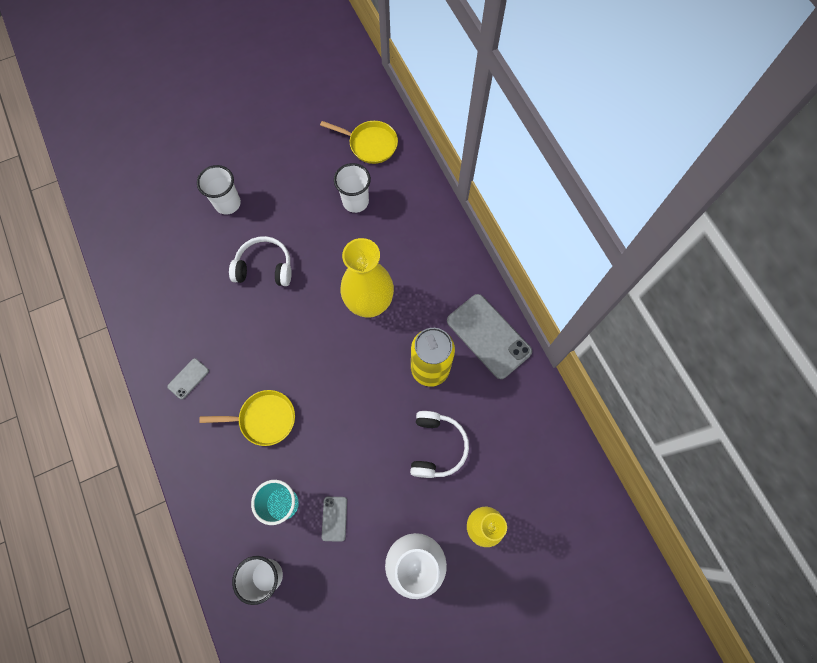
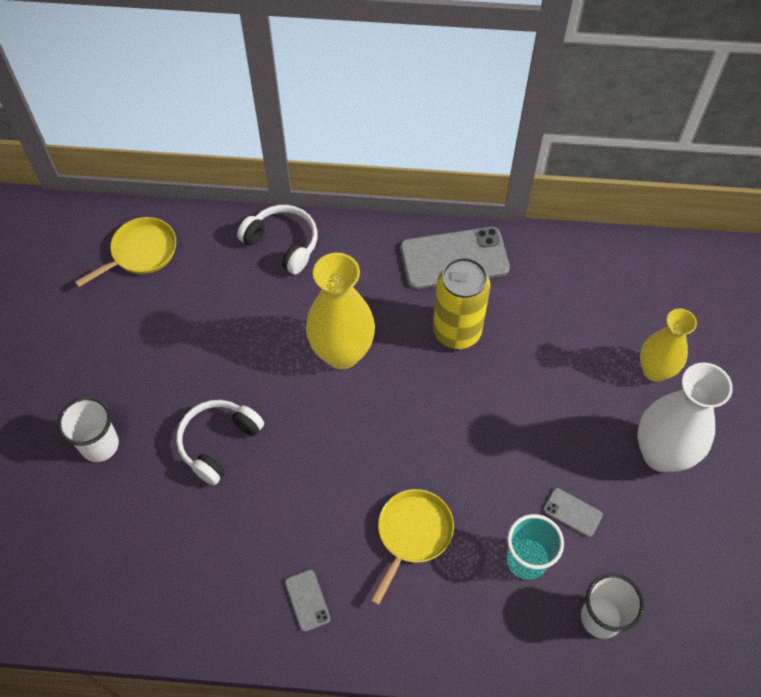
camera: 60 degrees left, 10 degrees down
(355, 201) = (204, 304): white cup -> none
(437, 447) = (547, 369): white headphones -> white headphones (283, 243)

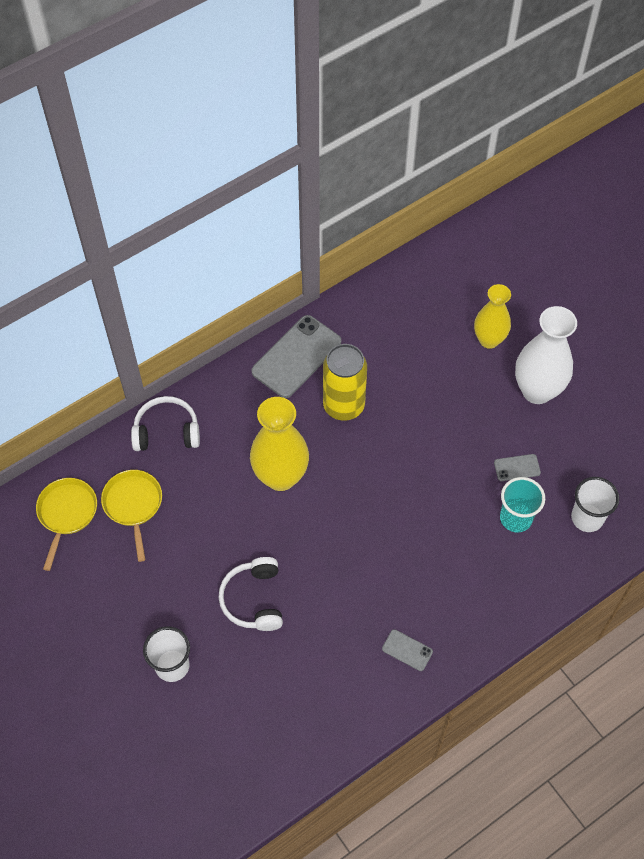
camera: 40 degrees left, 0 degrees up
(412, 534) = (434, 557): yellow pan -> yellow pan (133, 505)

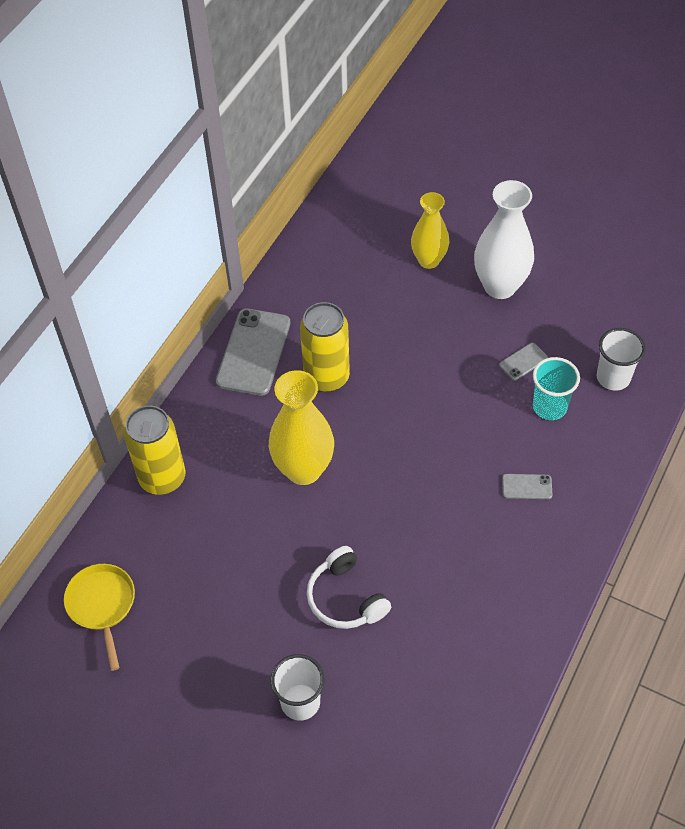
camera: 25 degrees left, 5 degrees down
(133, 505) = (169, 565): yellow pan -> none
(167, 431) = (162, 478): white headphones -> yellow can
(407, 650) = (522, 574): grey phone -> grey phone (527, 487)

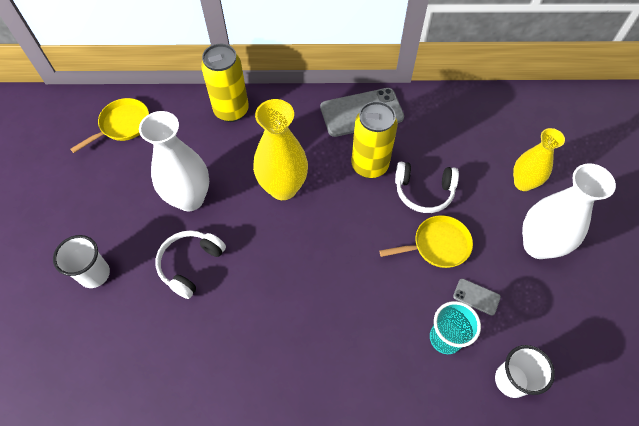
camera: 60 degrees right, 5 degrees up
(259, 568) = (190, 198): none -> white vase
(388, 346) = (424, 191): none -> white headphones
(453, 365) = (437, 245): none -> yellow pan
(527, 487) = (356, 354): grey phone -> none

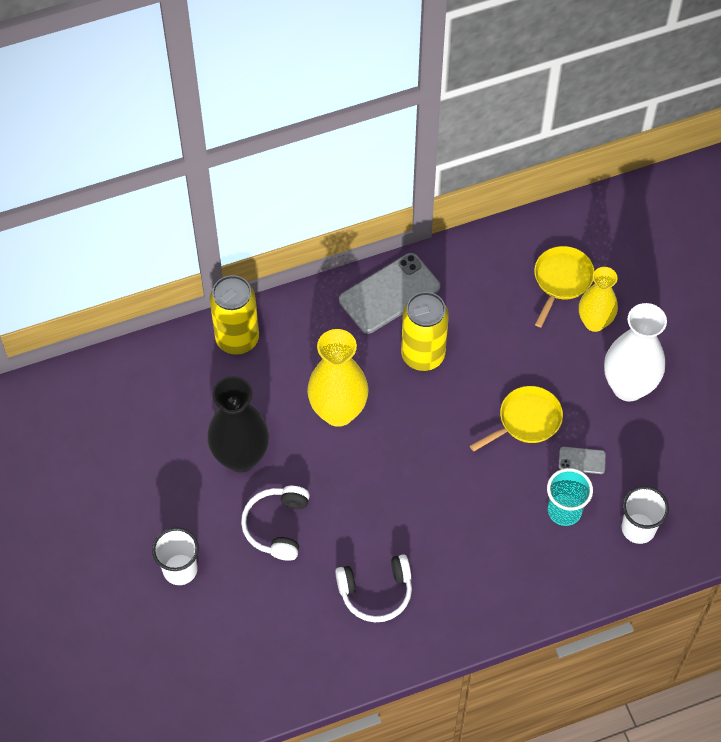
camera: 20 degrees left, 0 degrees up
(122, 125) = (117, 397): yellow pan -> yellow pan (561, 280)
(190, 198) = (241, 457): white vase -> black vase
(424, 191) = (492, 366): white headphones -> white headphones (376, 592)

